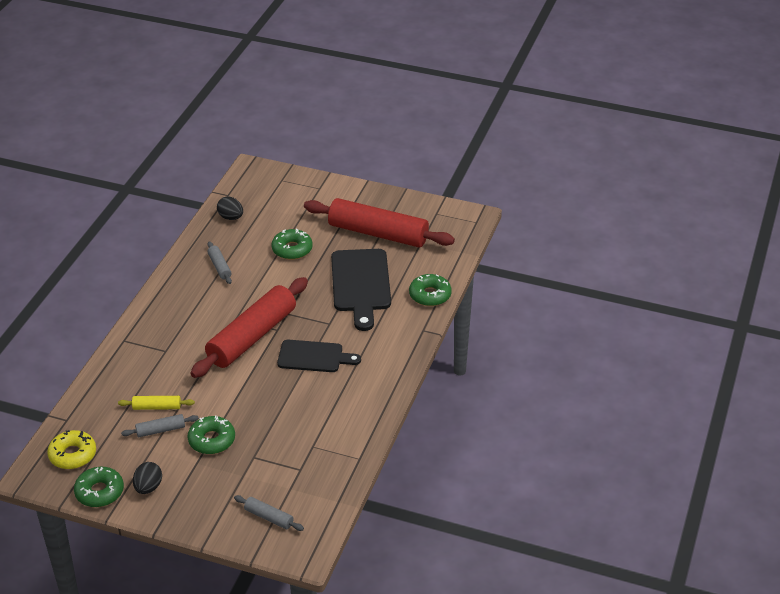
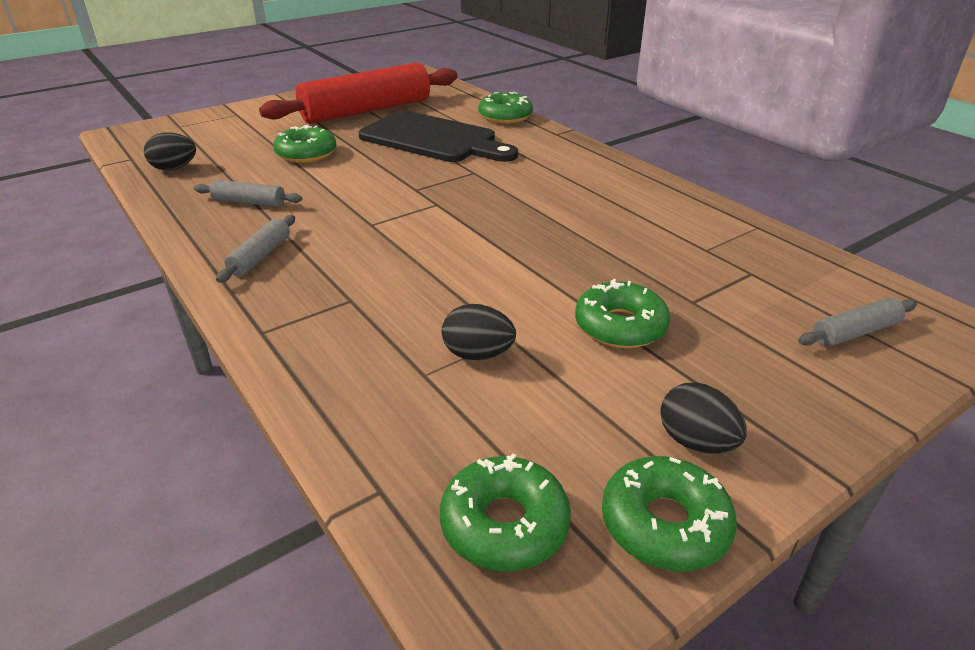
camera: 55 degrees left, 5 degrees down
(73, 455) = (504, 524): yellow donut -> green donut
(157, 407) = (478, 354): yellow rolling pin -> black egg
(160, 430) = (543, 371): grey rolling pin -> grey rolling pin (260, 256)
(252, 337) = (426, 223): red rolling pin -> none
(314, 357) = (524, 197): black cutting board -> none

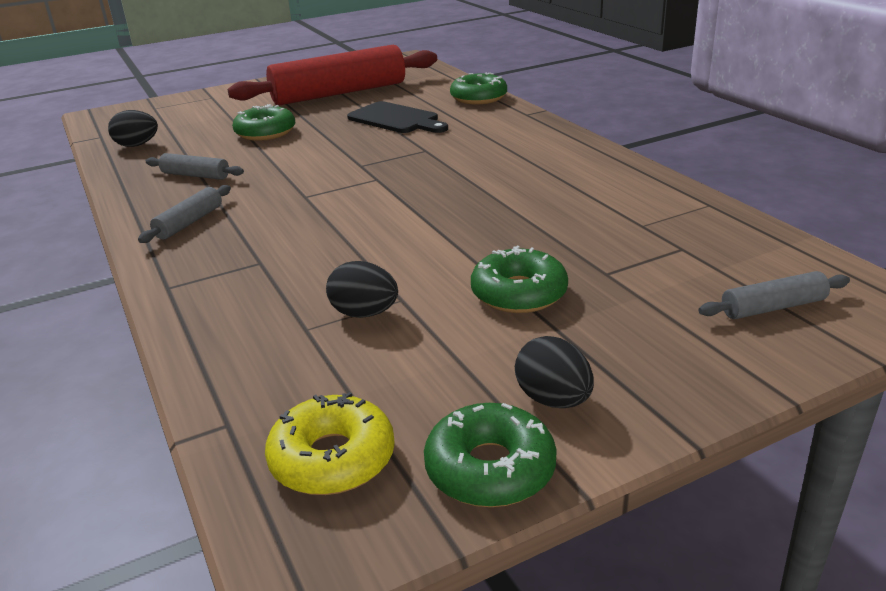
camera: 10 degrees right, 5 degrees down
(433, 139) = (396, 119): black cutting board -> black cutting board, size x0.65
(504, 524) = (332, 459): green donut -> yellow donut

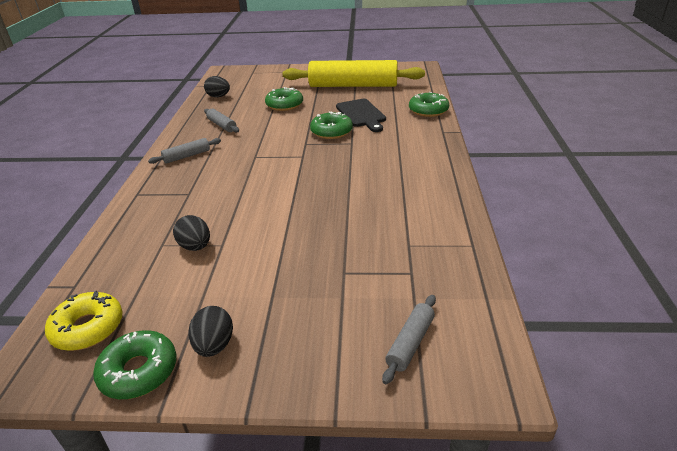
camera: 30 degrees right, 5 degrees up
(339, 93) = (353, 86): red rolling pin -> yellow rolling pin
(519, 293) = (280, 266): green donut -> green donut (331, 132)
(773, 307) = (410, 343): grey rolling pin -> grey rolling pin turned 75 degrees counterclockwise

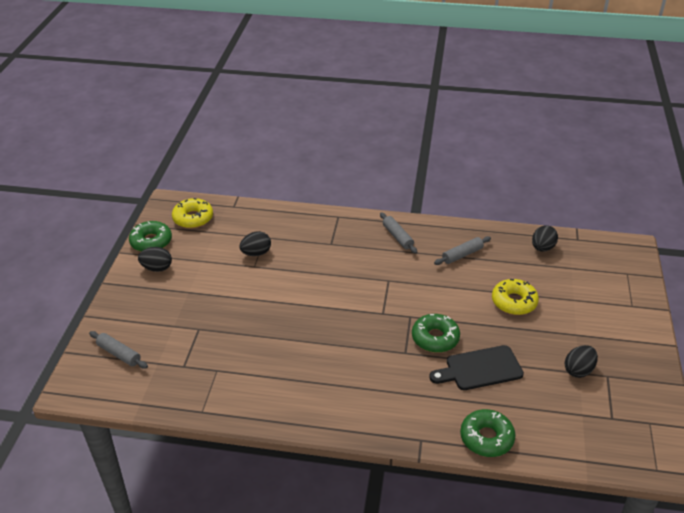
camera: 95 degrees right, 5 degrees up
(284, 105) = (514, 302): green donut -> yellow donut
(353, 86) = (578, 370): yellow rolling pin -> black egg

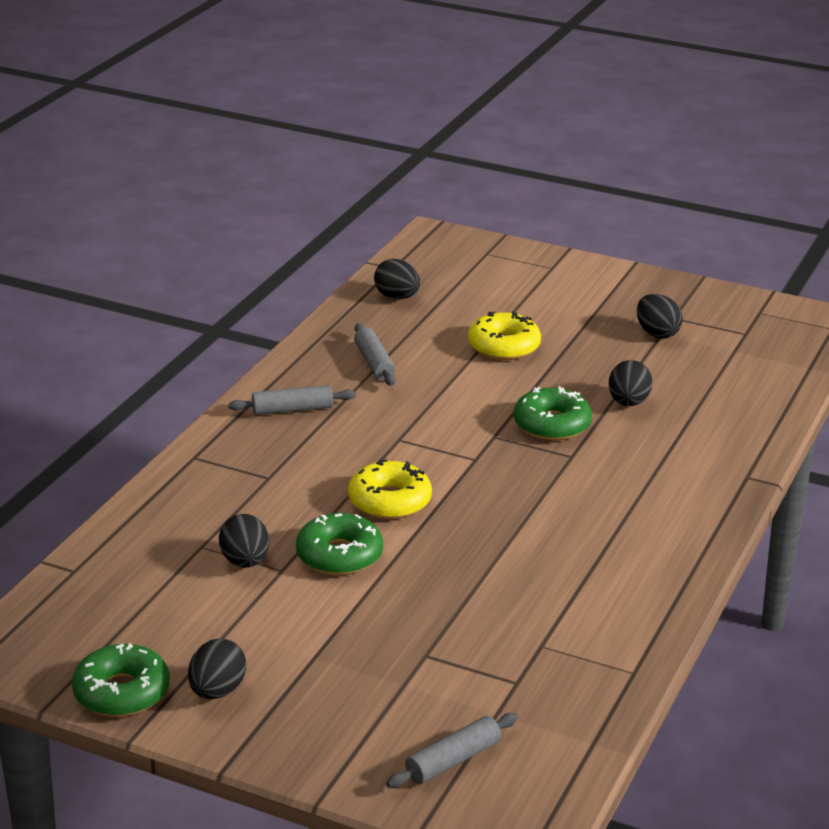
camera: 75 degrees left, 10 degrees down
(193, 218) = (78, 627): yellow donut -> yellow donut (389, 501)
(480, 369) = (628, 402): black cutting board -> black egg
(486, 438) = (756, 426): green donut -> green donut (339, 555)

